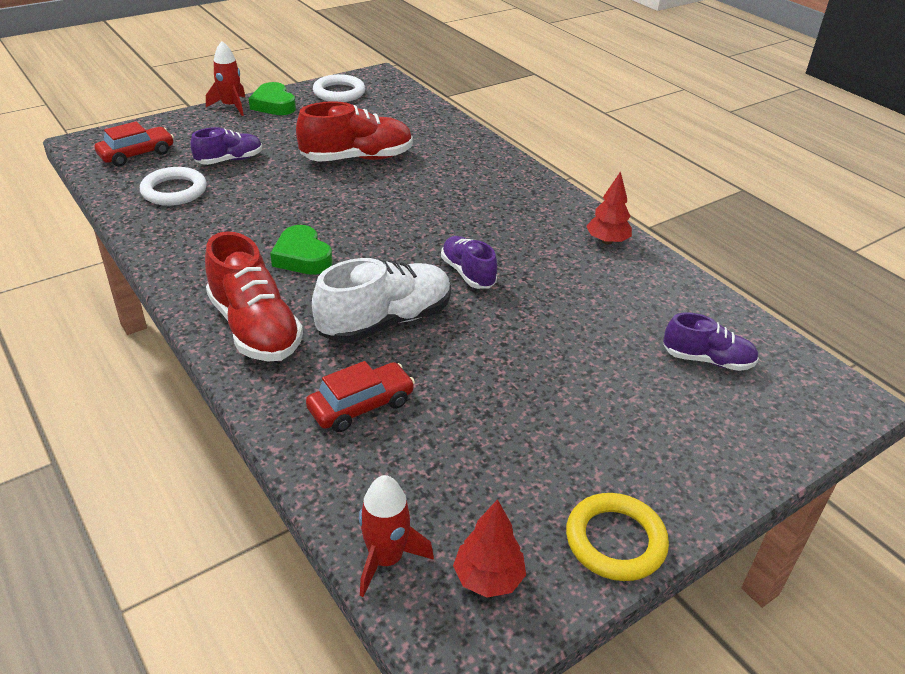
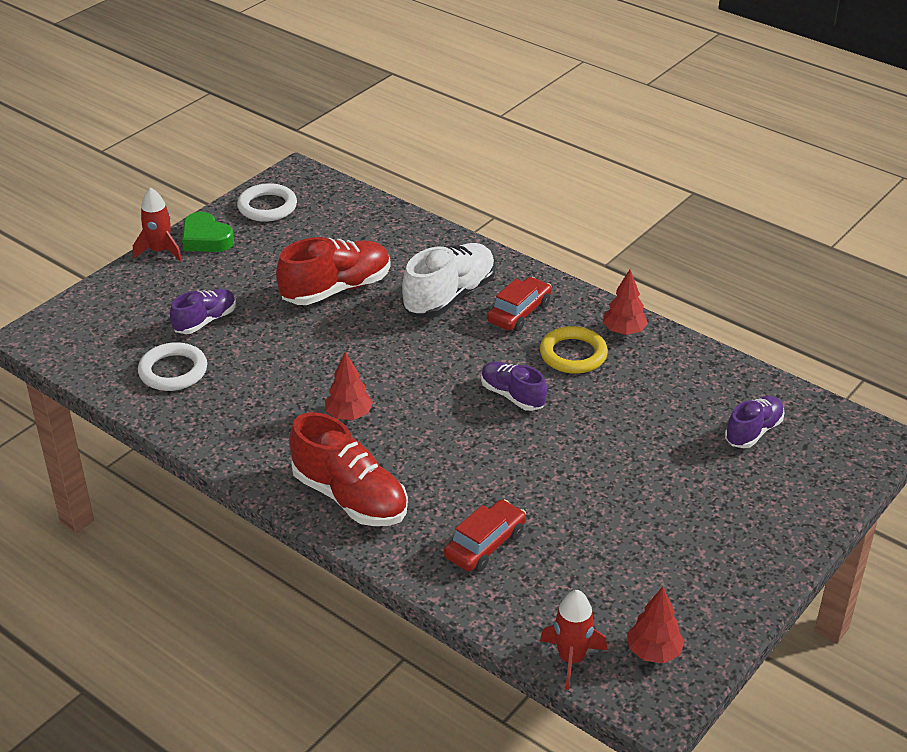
camera: 15 degrees left, 0 degrees up
(137, 154) = (101, 336): red car -> red car (519, 313)
(302, 257) = (349, 415): green heart -> red tree
(385, 322) = (463, 462): white shoe -> white shoe (449, 296)
(615, 541) = (735, 600): yellow ring -> yellow ring (573, 354)
(707, 360) = (753, 431): purple shoe -> purple shoe turned 45 degrees counterclockwise

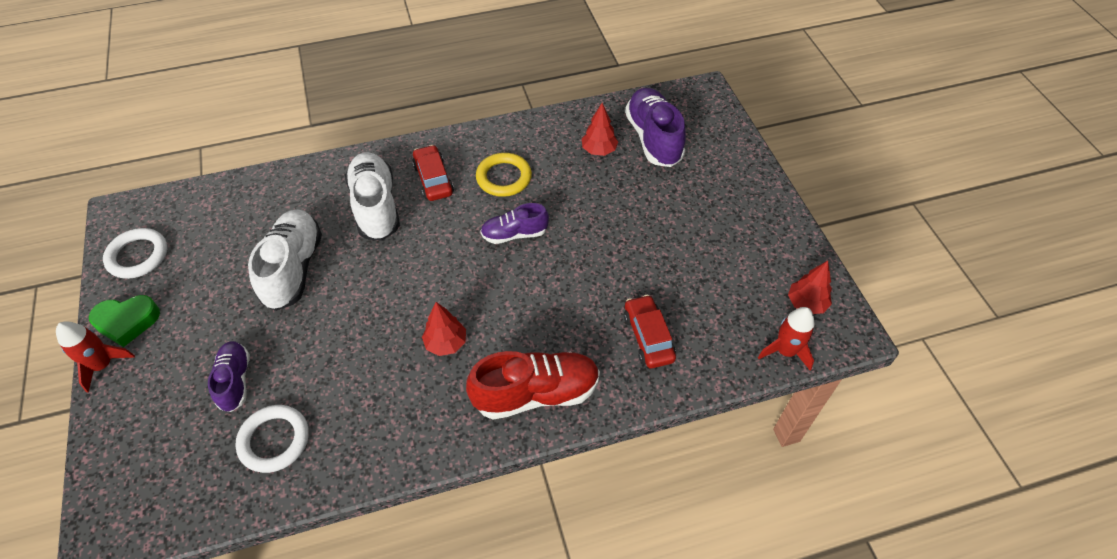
camera: 55 degrees left, 15 degrees up
(336, 289) = (293, 269): red shoe -> white shoe
(624, 331) = (506, 139): red tree -> red tree (599, 150)
(753, 431) = (653, 138): purple shoe -> purple shoe, size x1.66

